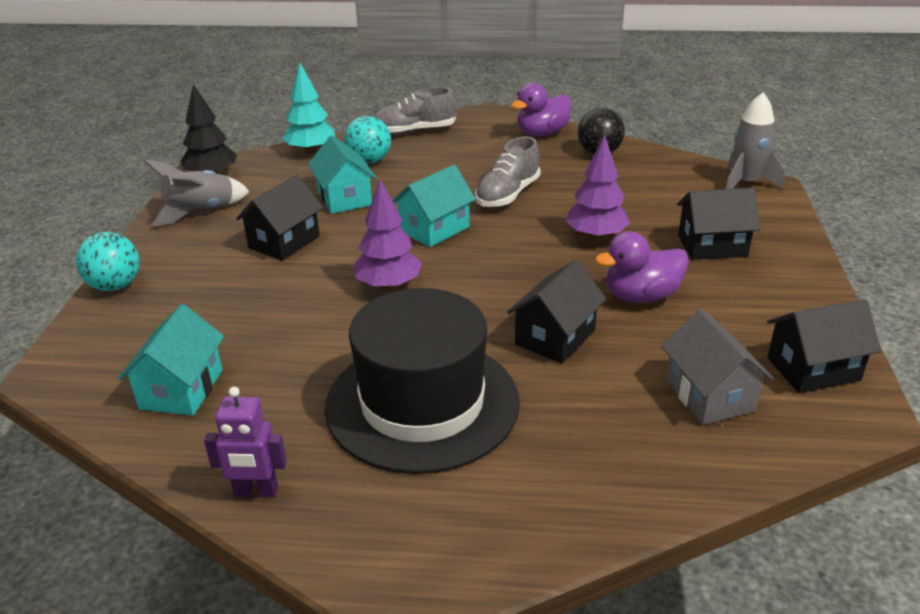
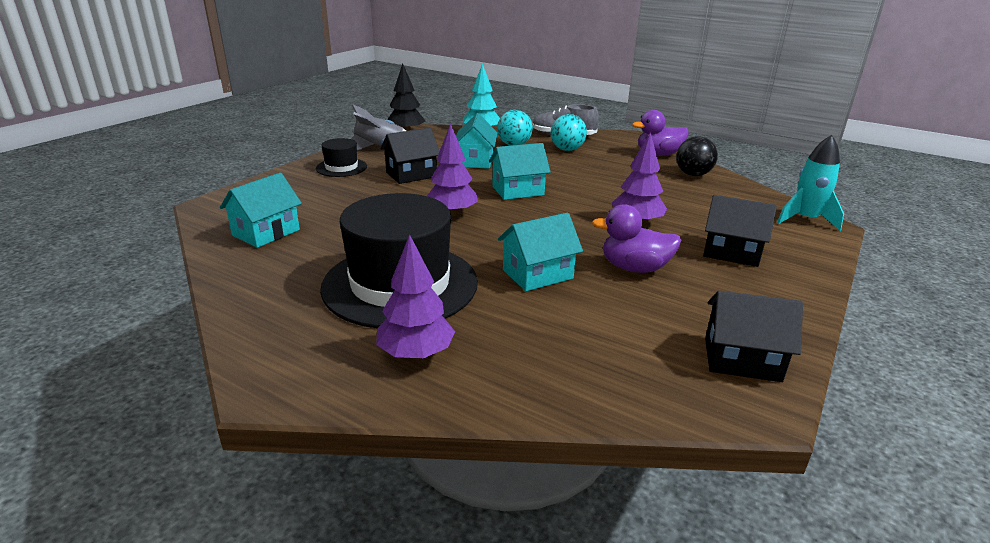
camera: 25 degrees right, 5 degrees down
(115, 286) = (290, 173): turquoise ball -> turquoise ball (567, 150)
(179, 257) = (341, 167): none -> black hat
(256, 492) = (245, 298): purple robot -> none
(507, 195) = (592, 183): grey shoe -> none
(522, 483) = (416, 354): none -> purple tree
(555, 337) = (537, 274): black house -> turquoise house
(709, 395) = (625, 348): grey house -> none
(745, 183) = (805, 220): grey rocket -> turquoise rocket

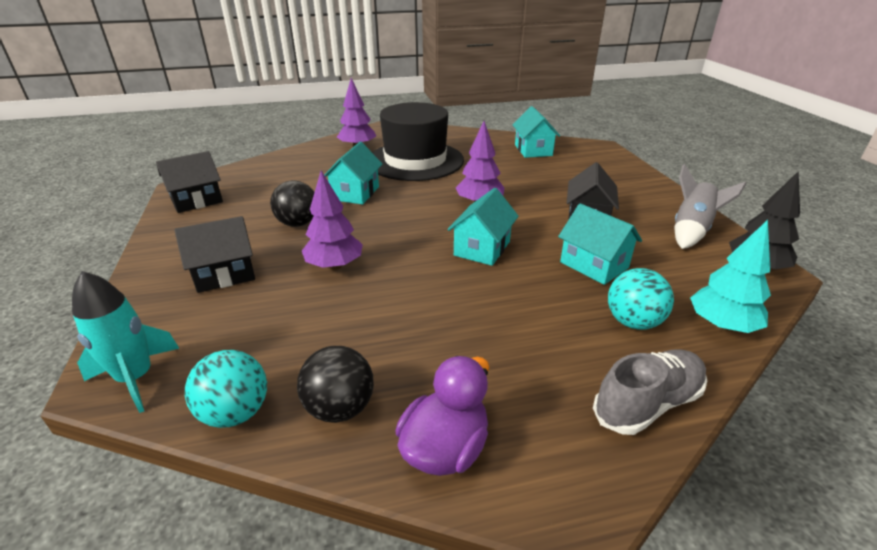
camera: 135 degrees right, 5 degrees up
(341, 167) = (641, 198): black hat -> none
(567, 150) = (569, 357): turquoise ball -> turquoise ball (236, 413)
(634, 268) = (298, 223): purple duck -> black ball

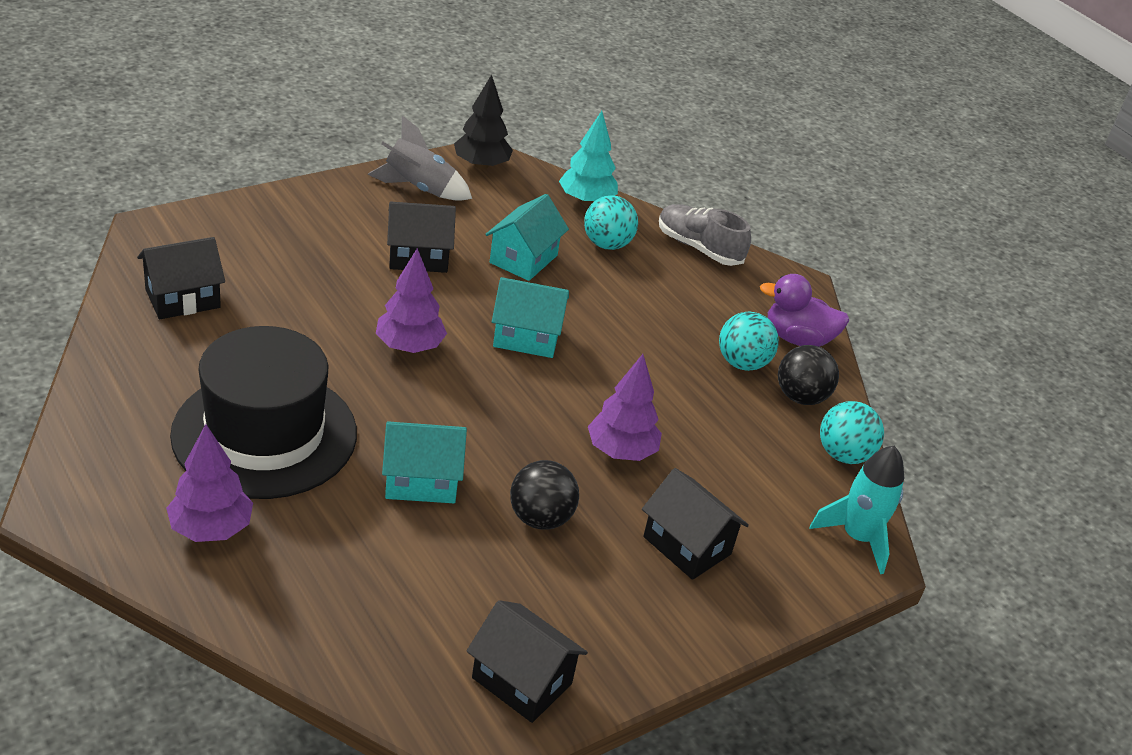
camera: 115 degrees left, 5 degrees up
(413, 373) = (742, 363): none -> turquoise ball
(533, 150) = (183, 298): turquoise house -> black house

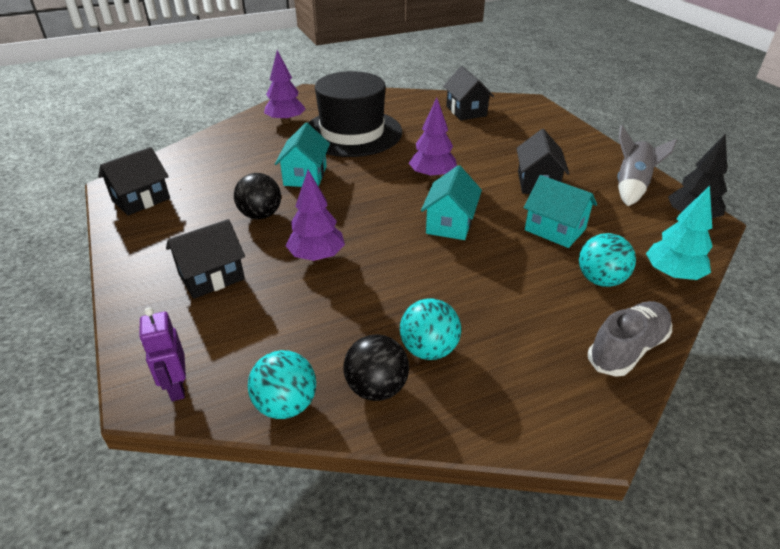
camera: 105 degrees right, 0 degrees up
(797, 339) = (477, 408): purple duck -> none
(857, 537) = (176, 387): turquoise rocket -> purple robot

